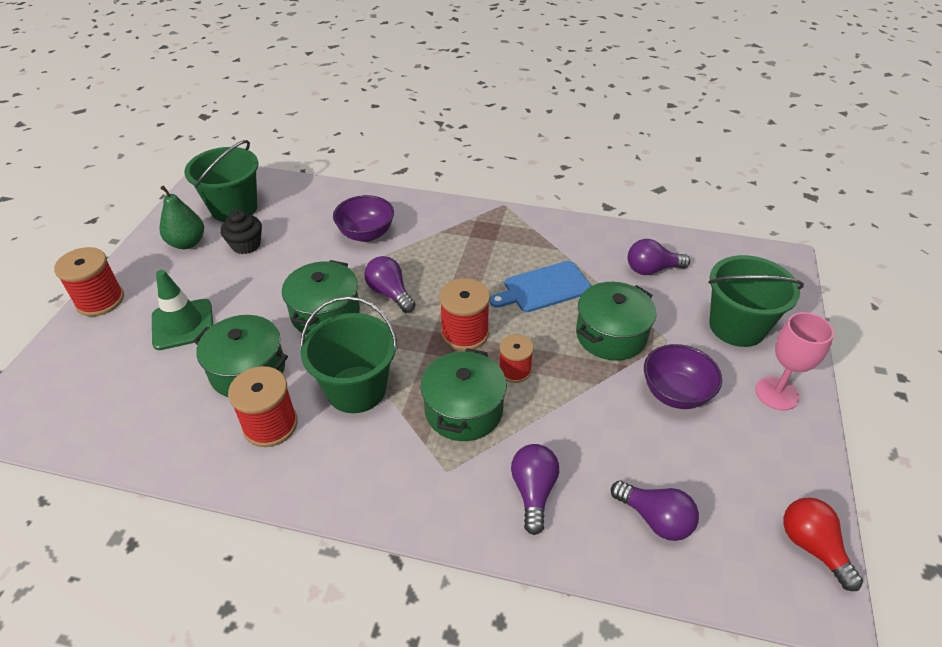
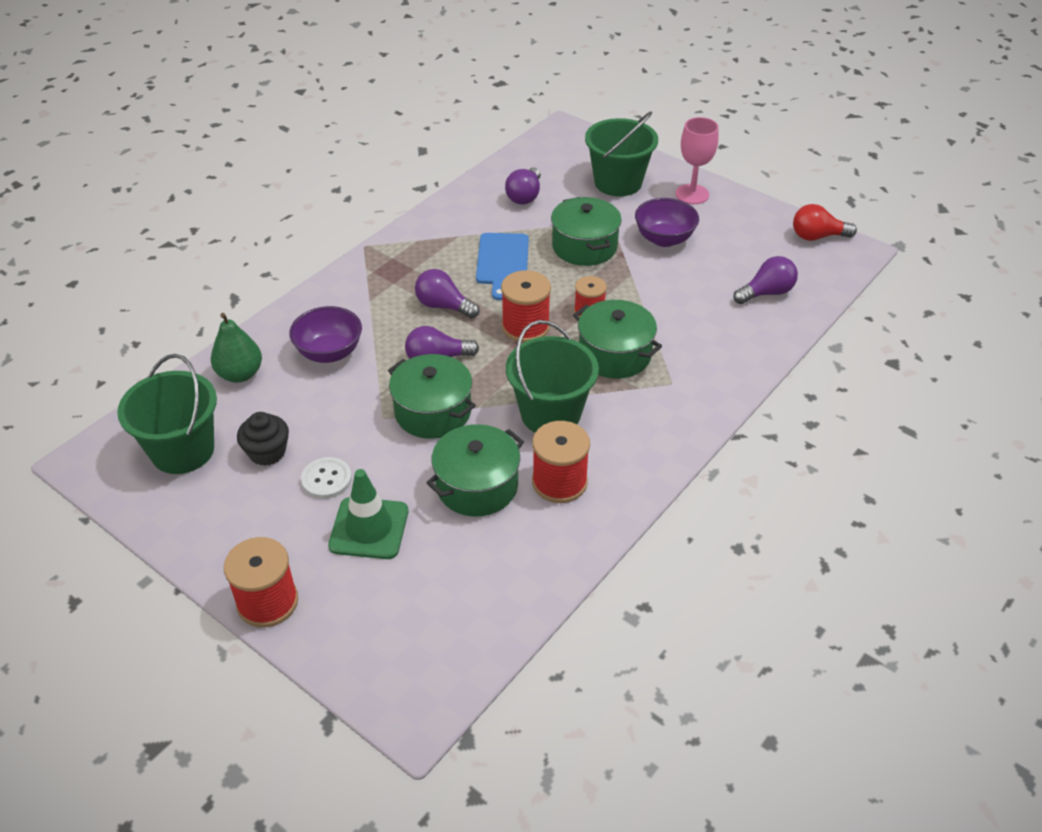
camera: 65 degrees left, 0 degrees up
(187, 243) = (218, 505): green pear -> green pear (240, 374)
(228, 283) = (326, 479): none -> white button
(533, 491) = (715, 342): purple light bulb -> purple light bulb (443, 306)

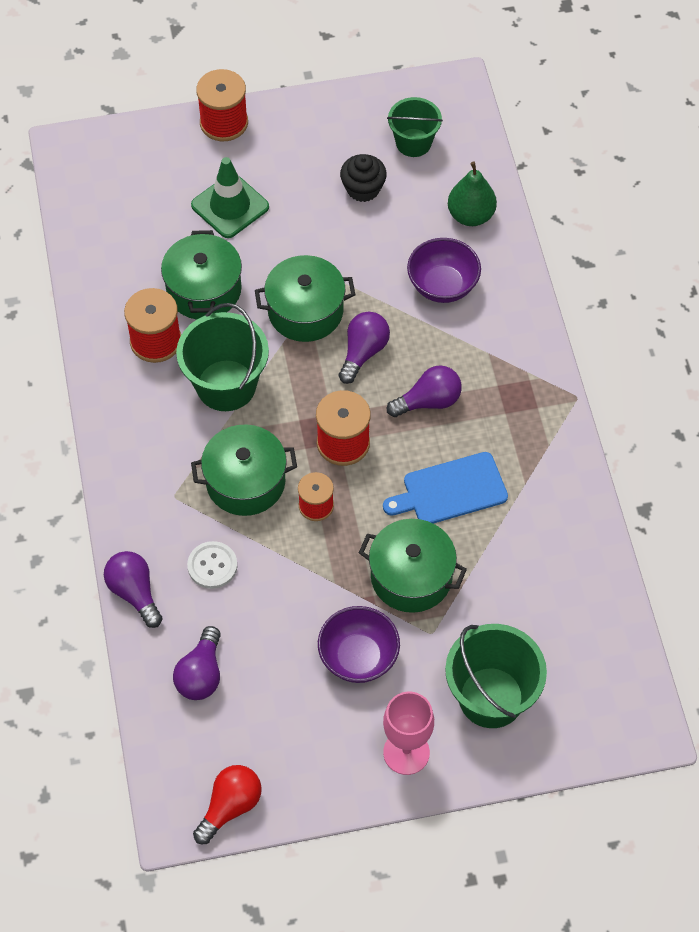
camera: 130 degrees right, 15 degrees up
(183, 450) = (413, 143): green bucket -> green bucket, size x0.64
(326, 479) = (300, 208): white button -> white button (212, 566)
(502, 262) = (450, 490): blue cutting board -> blue cutting board turned 60 degrees counterclockwise
(525, 196) = (543, 589): purple light bulb -> purple light bulb (134, 593)

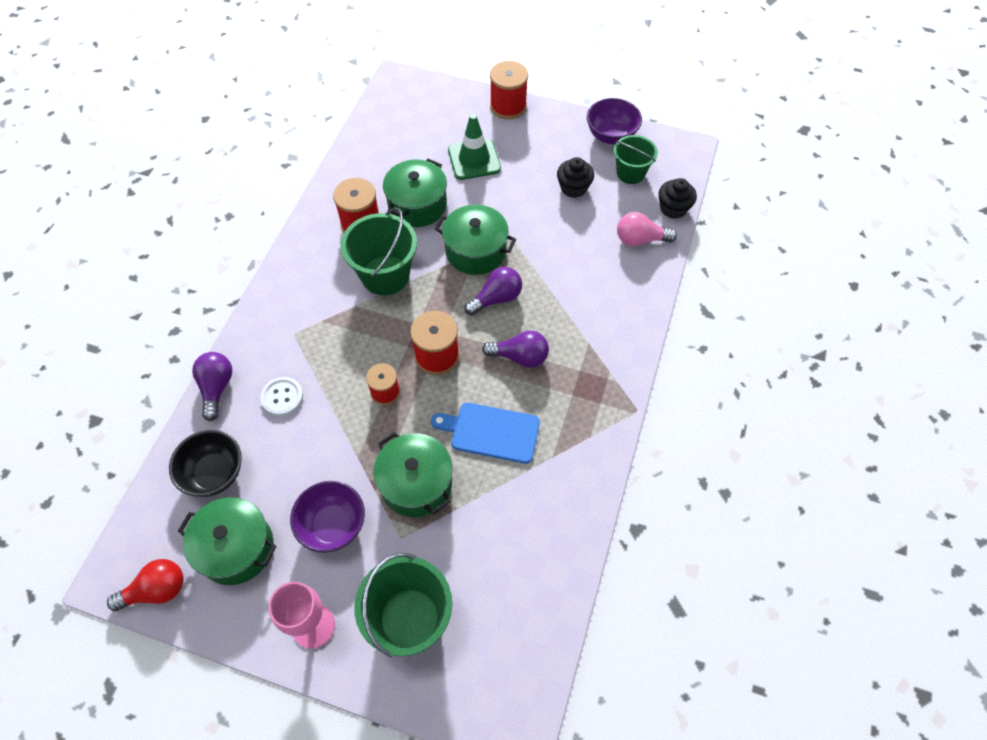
camera: 30 degrees right, 0 degrees up
(201, 674) = (215, 473): purple light bulb -> black bowl
(245, 482) = (349, 349): green pot -> green pot (236, 548)
(442, 286) = (586, 279): purple bowl -> purple bowl (611, 135)
(471, 215) = (640, 239): green pear -> pink light bulb
(483, 163) = (673, 208): none -> black cupcake

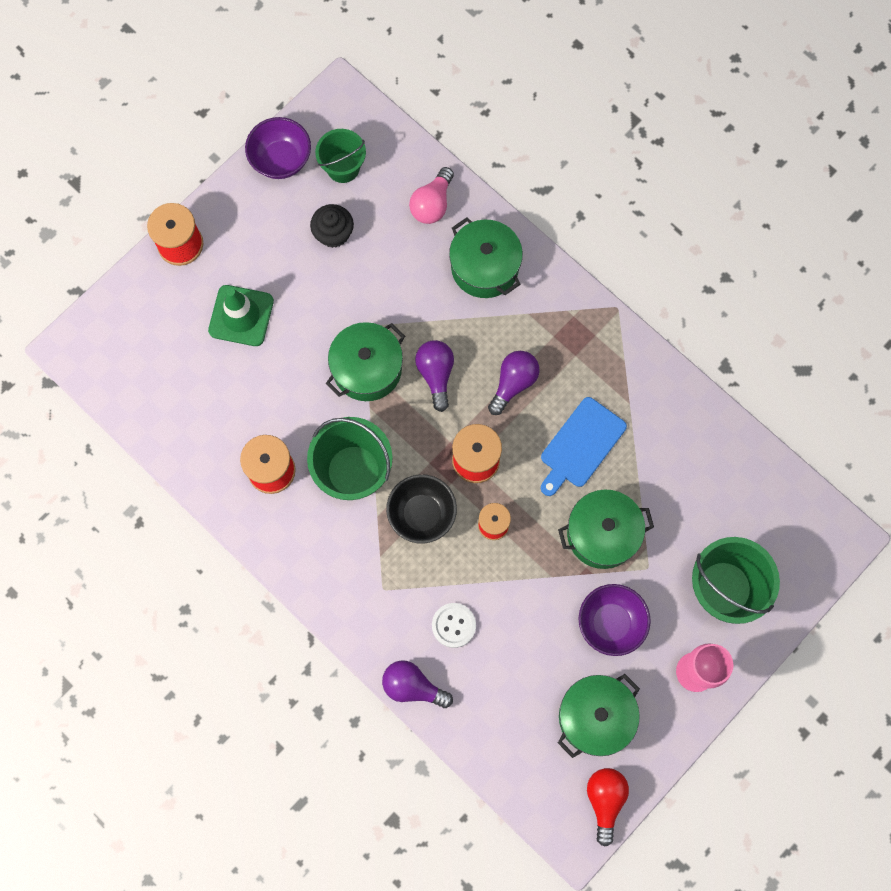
camera: 65 degrees left, 15 degrees up
(215, 473) = (509, 715): black bowl -> black bowl (422, 514)
(417, 205) = (275, 402): green pot -> green pot (485, 267)
(673, 208) = (410, 152): black cupcake -> none

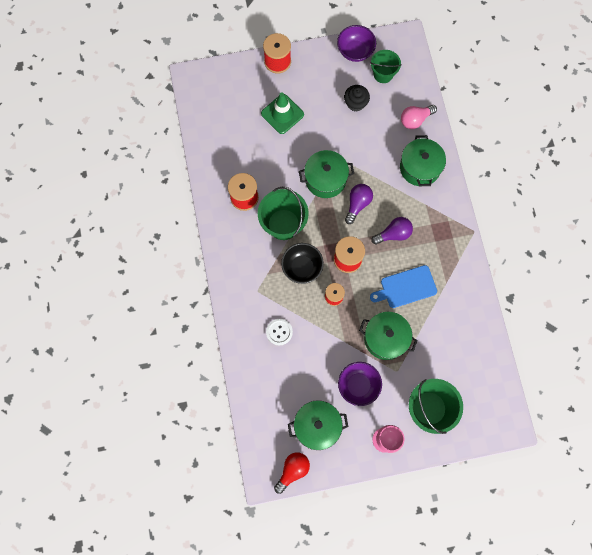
camera: 35 degrees right, 0 degrees up
(413, 686) = (238, 347): purple light bulb -> none

